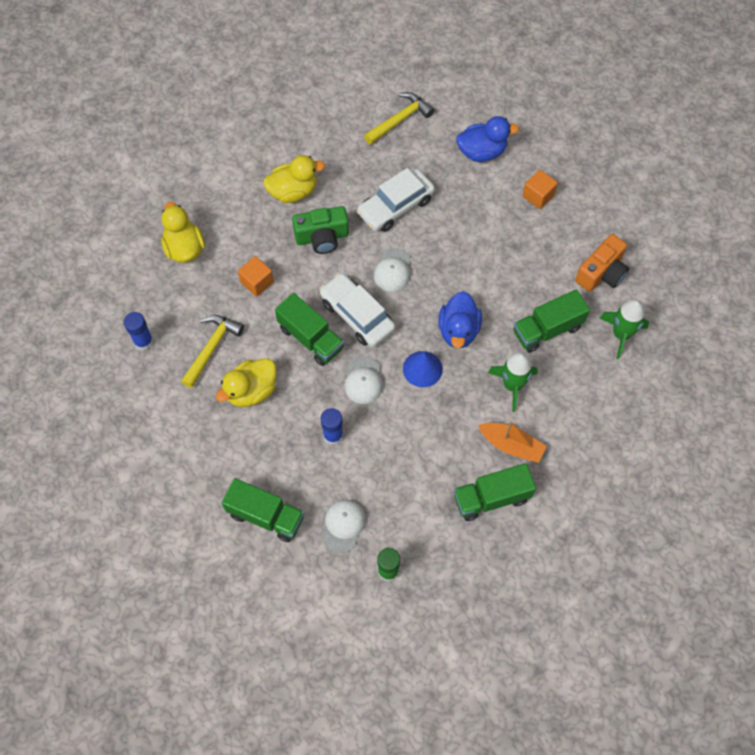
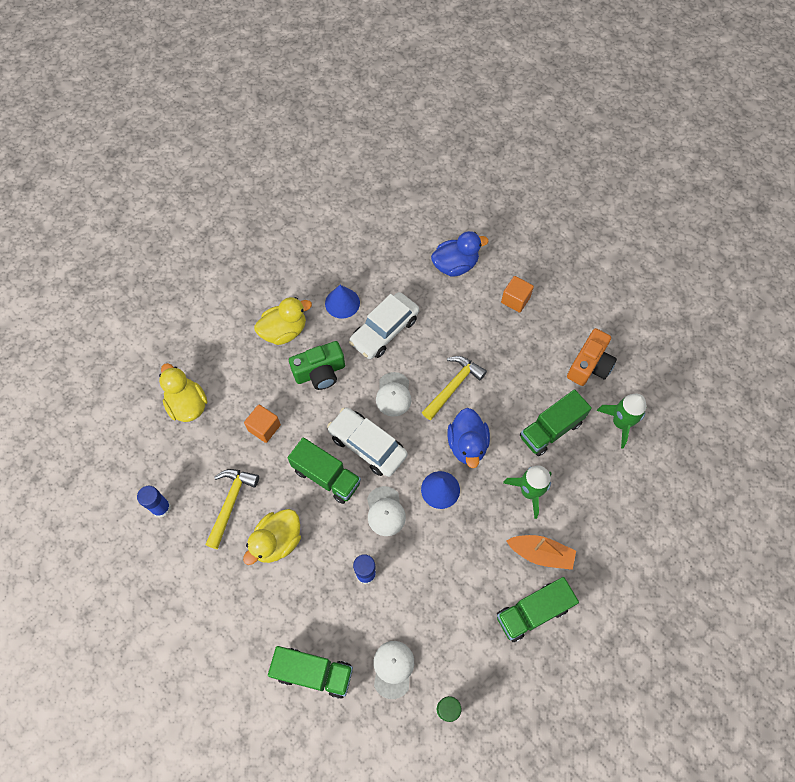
camera: 10 degrees left, 0 degrees up
(357, 172) = (342, 303): none -> blue cone
(400, 120) = (373, 246): yellow hammer -> yellow hammer (453, 386)

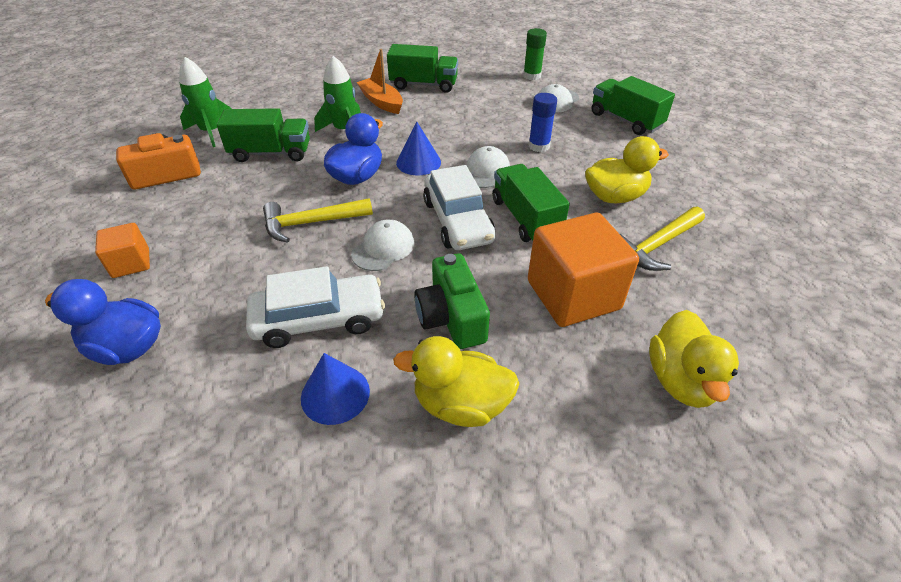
camera: 145 degrees left, 20 degrees down
(161, 508) = (755, 280): blue glue stick -> none
(264, 428) = (573, 295): orange cube -> orange cube, size x1.91
(320, 372) = (451, 317): green camera -> green camera turned 120 degrees counterclockwise

